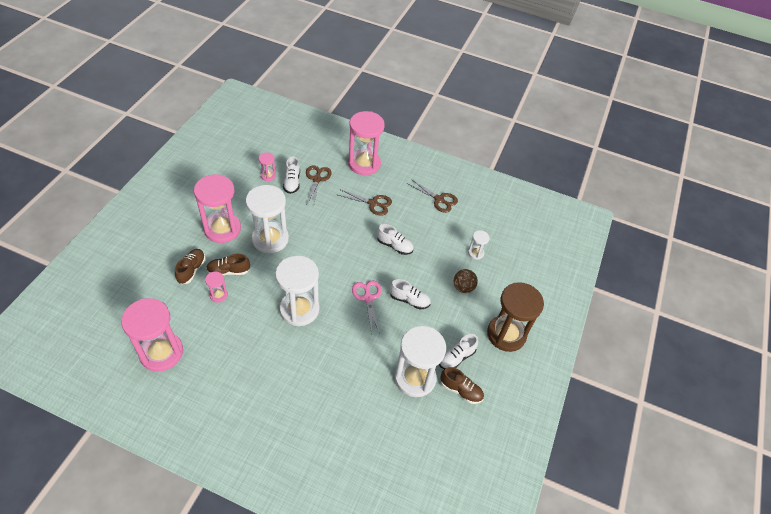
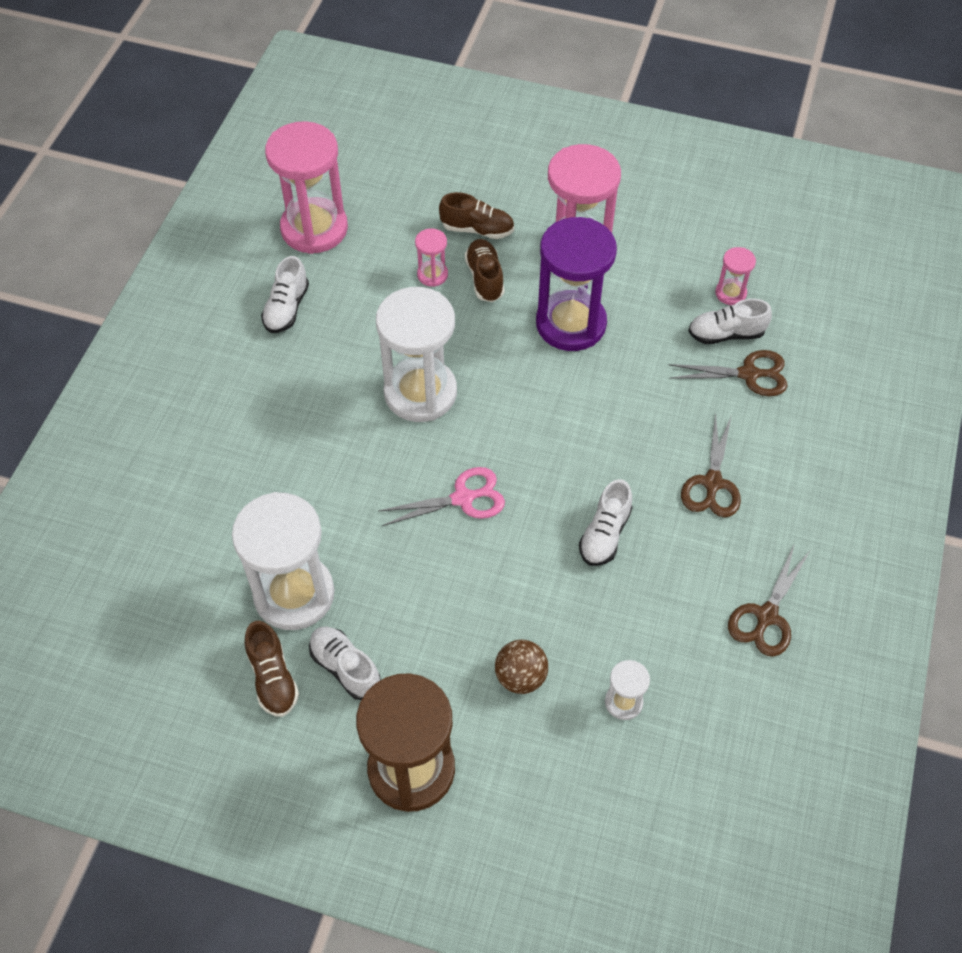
camera: 90 degrees right, 5 degrees up
(270, 239) = (571, 324): white hourglass -> purple hourglass
(364, 163) = (827, 454): pink hourglass -> none
(409, 300) = (470, 572): white shoe -> white shoe (286, 308)
(461, 390) = (273, 678): brown shoe -> brown shoe turned 45 degrees counterclockwise

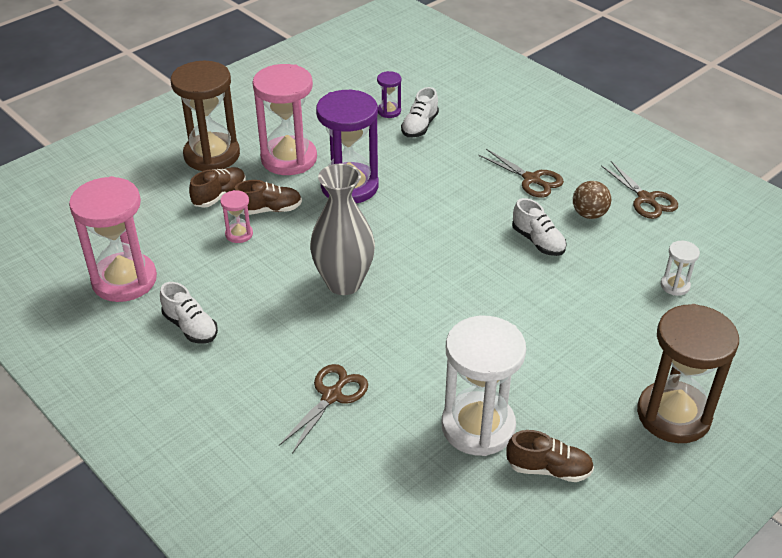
camera: 60 degrees left, 15 degrees down
(345, 668) = (565, 420): white shoe -> none
(420, 393) = (344, 283): white hourglass -> grey vase
(463, 498) = (458, 297): pink scissors -> none
(485, 278) = (269, 210): brown shoe -> brown shoe turned 150 degrees clockwise
(520, 677) = (627, 327): brown ball -> brown ball (589, 214)
(534, 189) = (212, 155): none -> brown hourglass
(730, 293) = (389, 111): pink hourglass -> purple hourglass
(749, 374) = (459, 131): brown scissors -> brown scissors (332, 396)

